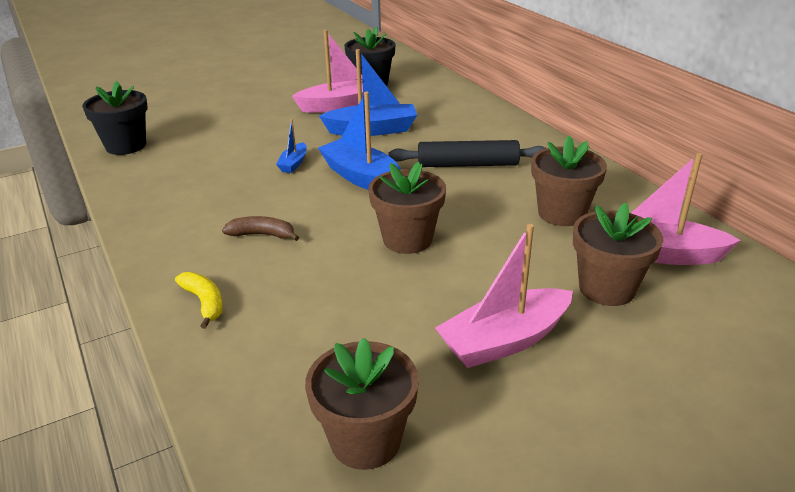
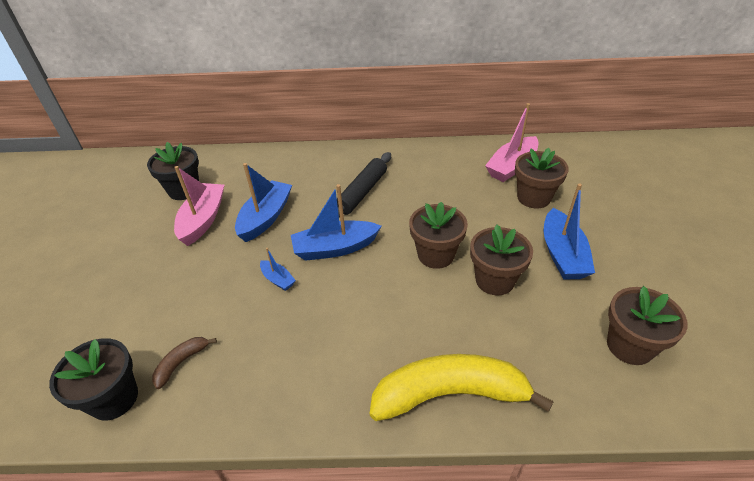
camera: 60 degrees left, 10 degrees up
(204, 303) = (450, 394): yellow banana -> yellow banana, size x2.28
(262, 235) = (376, 331): brown banana -> brown banana (181, 362)
(504, 340) = (562, 254): pink boat -> blue boat
(561, 213) = (451, 180): brown flower pot -> brown flower pot (494, 280)

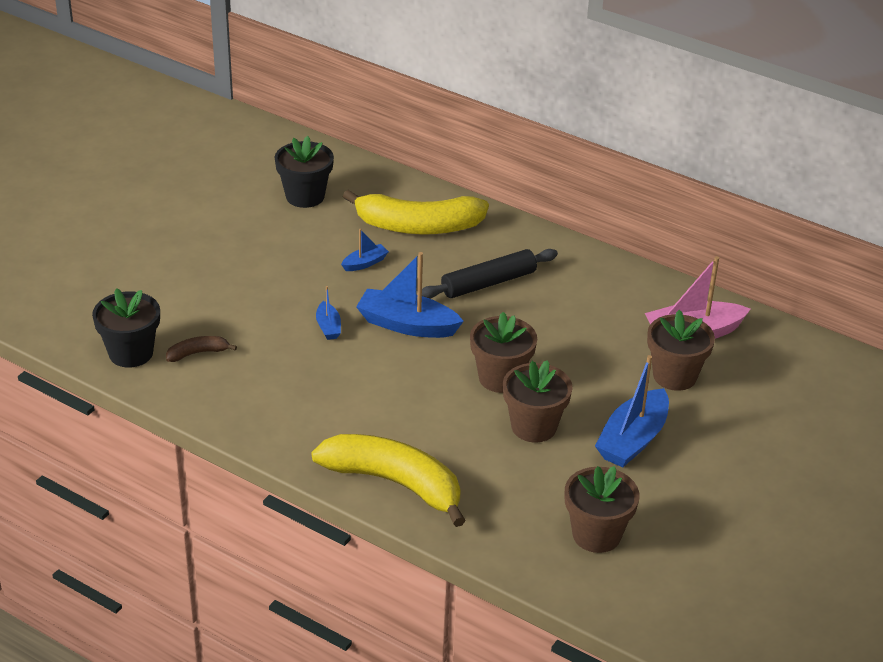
camera: 30 degrees right, 5 degrees down
(203, 220) = (301, 237): pink boat -> none
(266, 217) = (365, 263): blue boat -> blue boat, size x0.50
(281, 176) = (418, 226): none -> yellow banana

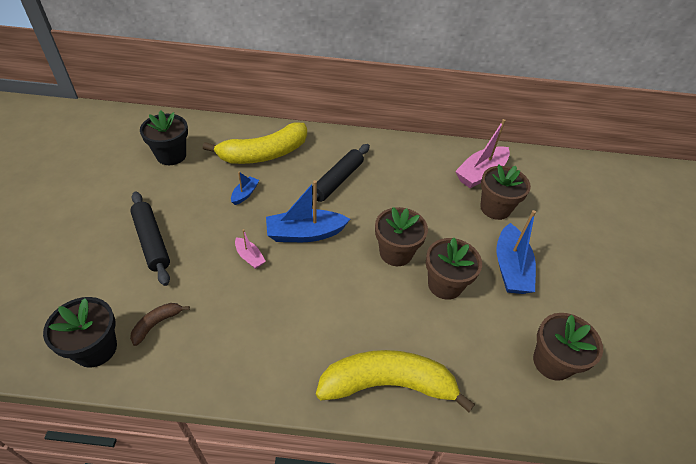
camera: 30 degrees left, 10 degrees up
(233, 279) = (152, 241): none -> black rolling pin
(328, 327) = (249, 257): blue boat -> pink boat

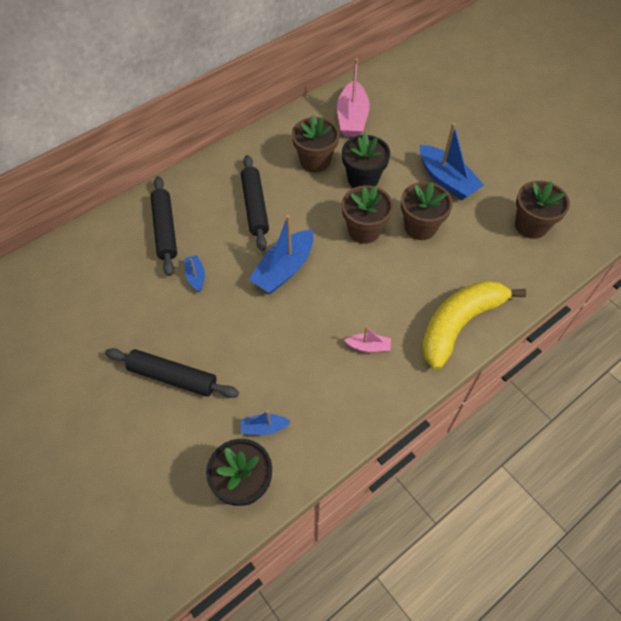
camera: 40 degrees left, 10 degrees up
(157, 324) = (264, 427): brown banana -> blue boat
(171, 155) = (83, 295): black flower pot -> black flower pot (363, 179)
(249, 257) = (266, 322): pink boat -> pink boat (368, 346)
(264, 154) = (165, 230): yellow banana -> black rolling pin
(495, 208) = (391, 140): brown flower pot -> brown flower pot (315, 161)

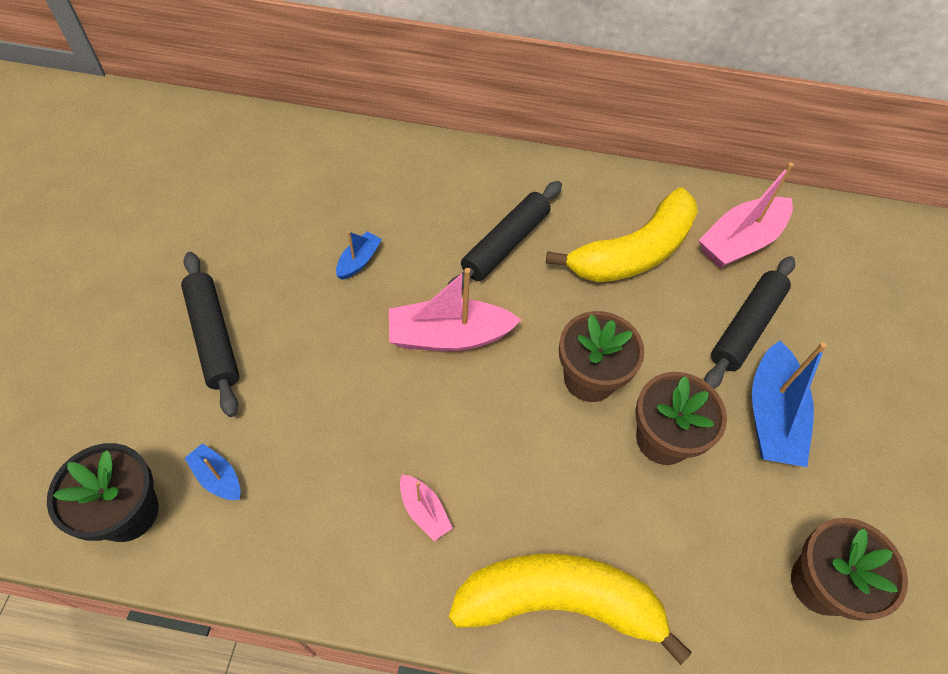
camera: 45 degrees right, 0 degrees up
(165, 230) = (392, 189): black rolling pin -> black rolling pin (746, 327)
(284, 269) = (449, 336): blue boat -> pink boat
(315, 161) = (633, 252): brown flower pot -> yellow banana
(363, 179) = (663, 320): black flower pot -> none

